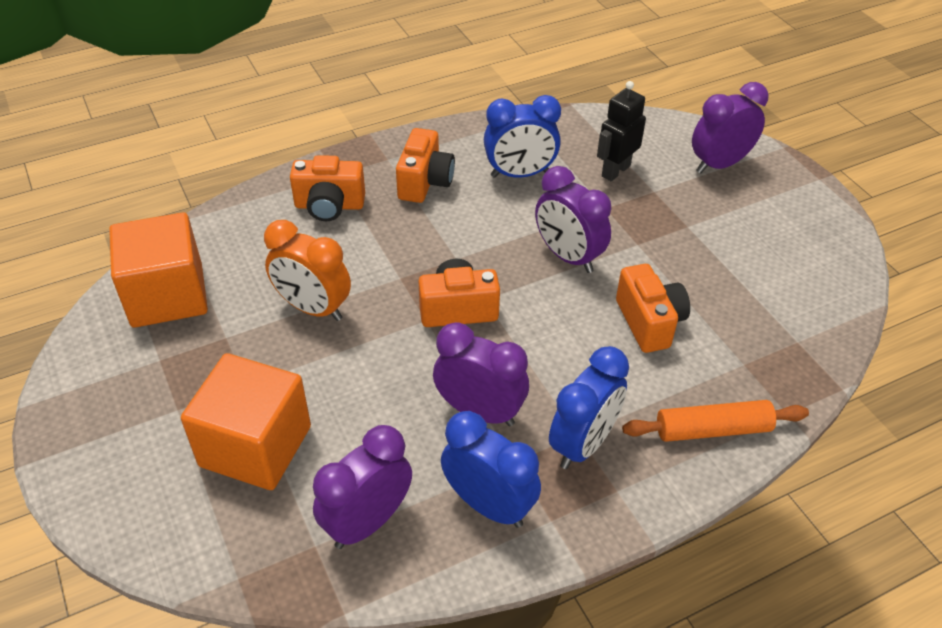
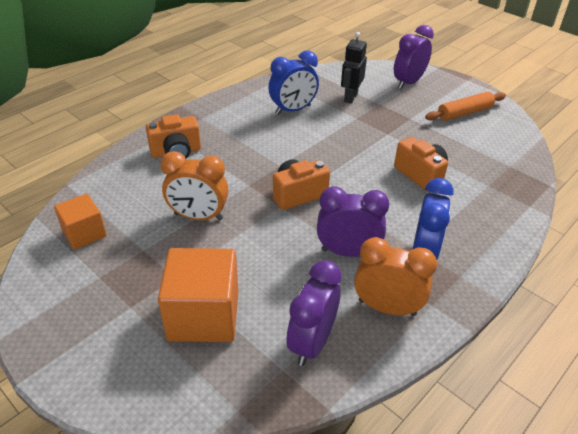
camera: 20 degrees left, 5 degrees down
(167, 296) = (84, 233): orange cube -> orange cube, size x0.60
(425, 182) = (234, 126): orange camera -> none
(488, 505) = (387, 308): blue clock -> orange clock
(568, 256) = (350, 149): purple clock -> none
(712, 430) = (494, 225): orange rolling pin -> orange rolling pin (464, 113)

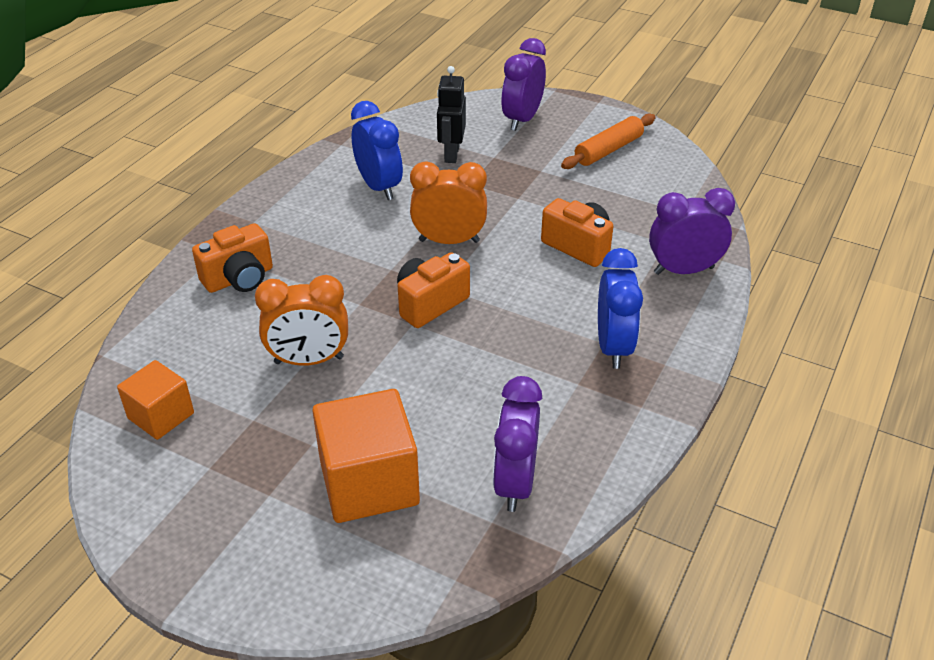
camera: 15 degrees left, 0 degrees up
(293, 110) = (379, 187): blue clock -> blue clock turned 75 degrees counterclockwise
(347, 252) = (520, 365): purple clock -> purple clock (683, 270)
(387, 308) = (590, 421): orange clock -> orange clock (449, 241)

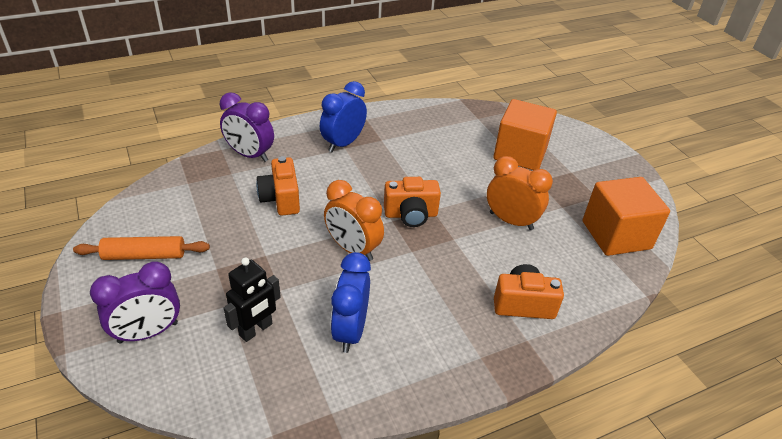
camera: 145 degrees left, 0 degrees up
(161, 416) = (616, 235): orange cube -> orange cube, size x1.67
(515, 483) = (455, 123): purple clock -> none

